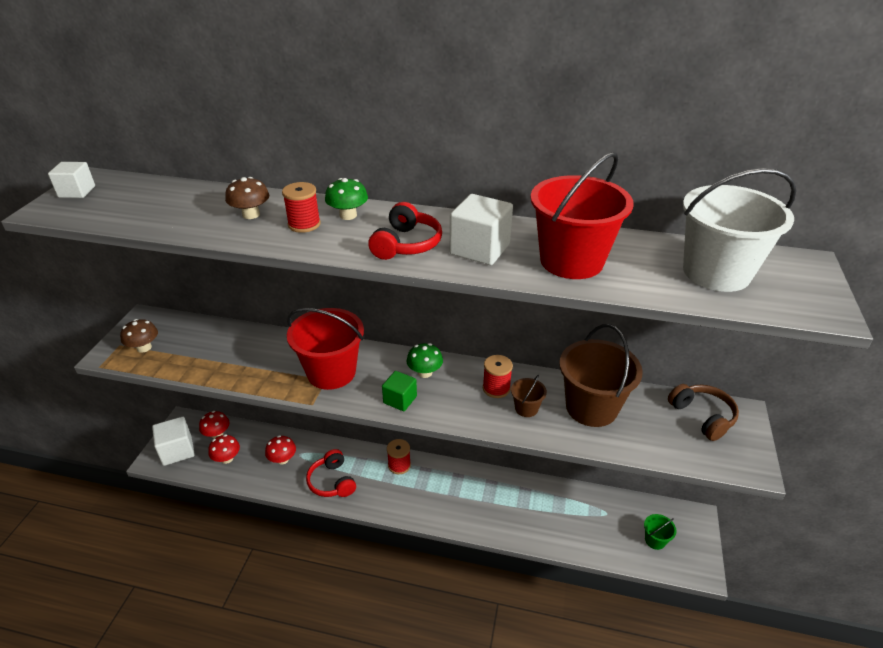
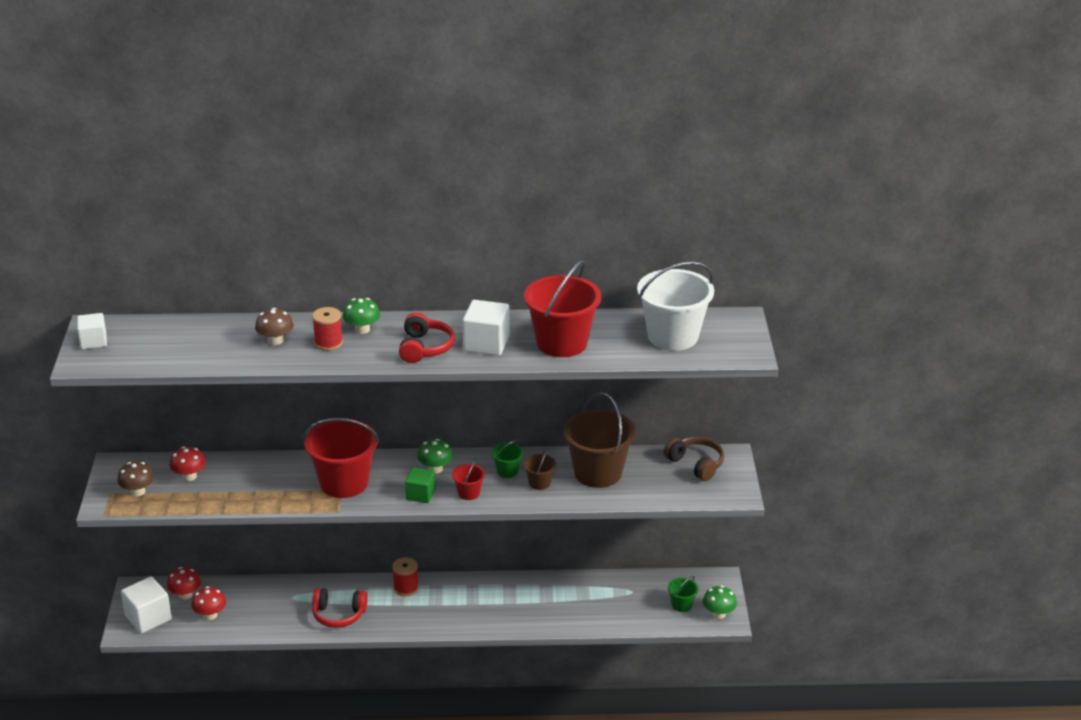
camera: 15 degrees left, 5 degrees down
(282, 459) = (274, 605): red mushroom -> red mushroom (189, 476)
(332, 481) = (339, 615): red headphones -> red headphones turned 45 degrees counterclockwise
(449, 407) = (468, 493): none -> red bucket
(496, 388) = (507, 471): red spool -> green bucket
(693, 560) = (718, 614): none -> green mushroom

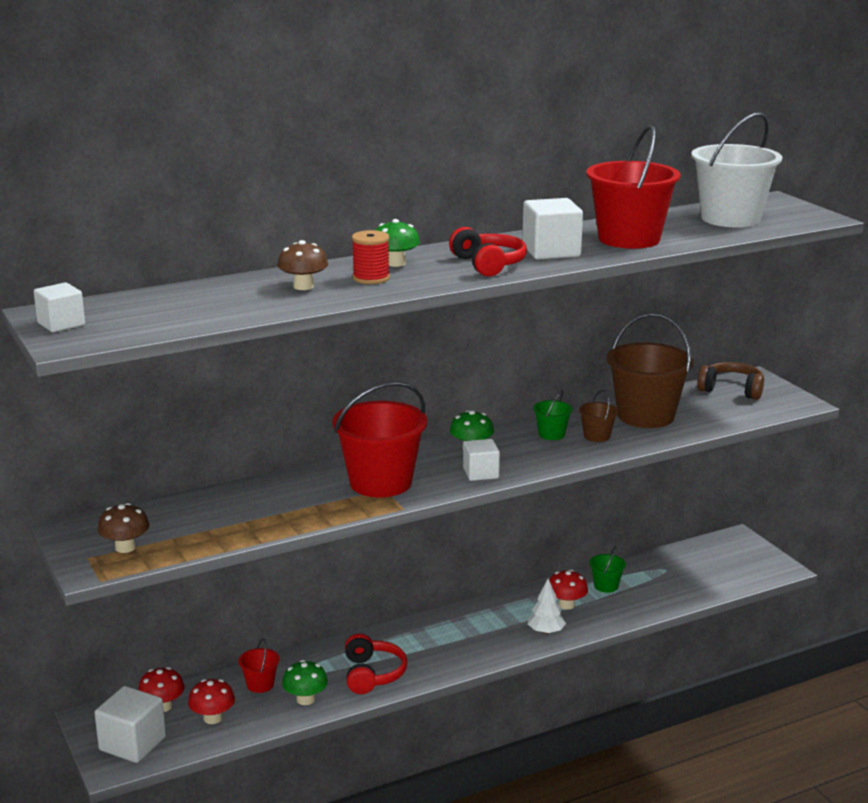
camera: 25 degrees left, 10 degrees down
(189, 476) = (180, 518): red mushroom -> red mushroom (566, 605)
(339, 615) = (372, 674): red headphones -> red headphones turned 75 degrees counterclockwise
(406, 588) = (426, 628): red spool -> none
(420, 494) = (480, 473): green cube -> white cube
(468, 493) = (532, 460): red bucket -> red bucket (260, 684)
(490, 618) = (546, 631): none -> white tree
(681, 605) = (725, 567): green bucket -> green bucket (606, 586)
(718, 614) = (767, 565): green mushroom -> green mushroom (305, 699)

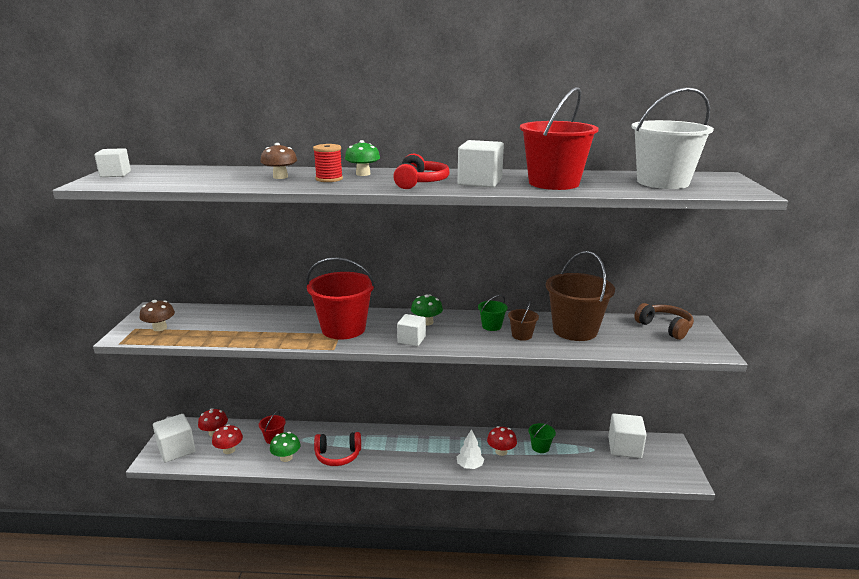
camera: 30 degrees right, 0 degrees up
(372, 674) = (338, 455): red headphones -> red headphones turned 60 degrees clockwise
(695, 557) = (624, 447): none -> white cube

